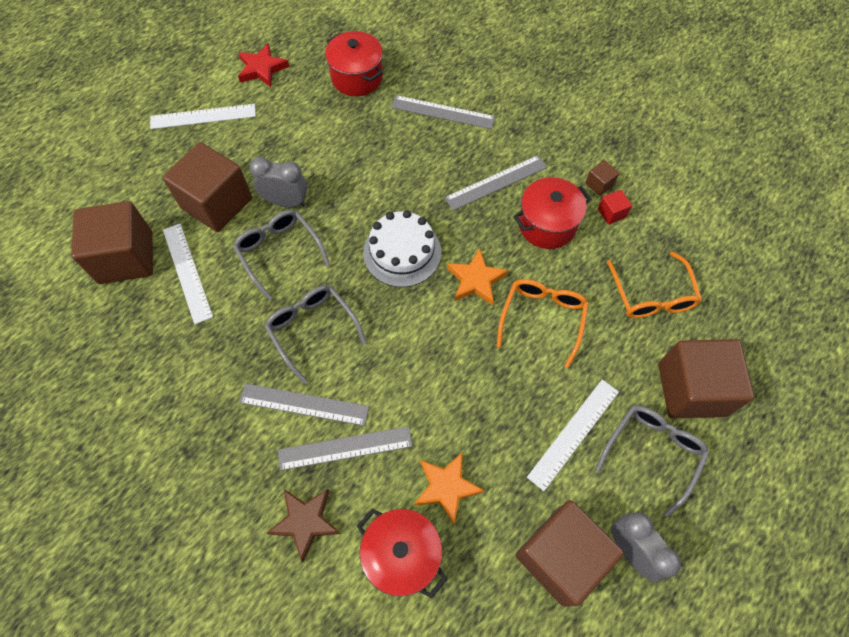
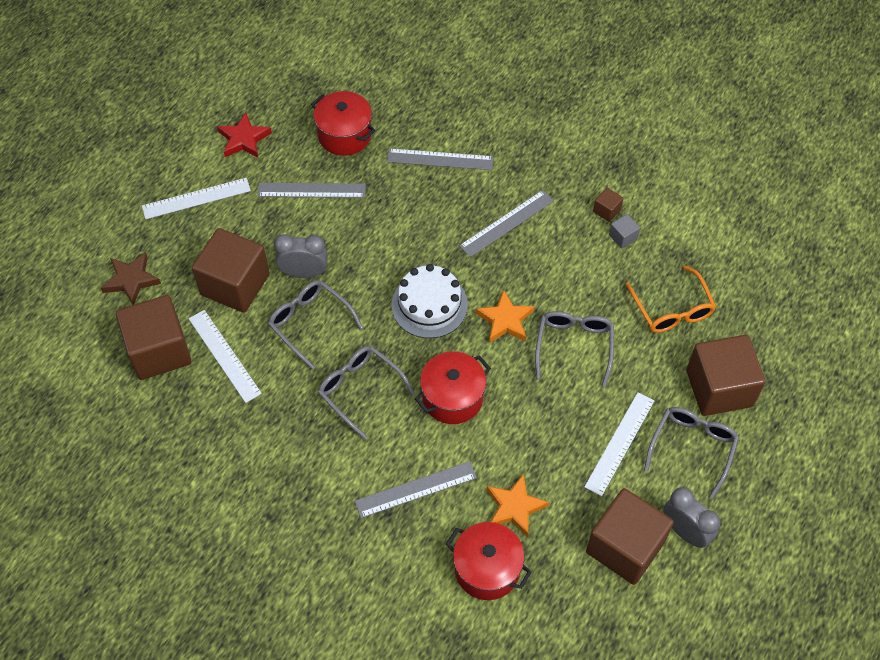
camera: 10 degrees left, 5 degrees down
(304, 404) = (368, 458): grey ruler -> grey ruler (311, 190)
(305, 522) = (395, 557): brown star -> brown star (131, 280)
(542, 318) = (574, 346): orange glasses -> grey glasses
(547, 225) = (563, 257): red pot -> red pot (452, 398)
(611, 213) = (623, 237): red cube -> grey cube

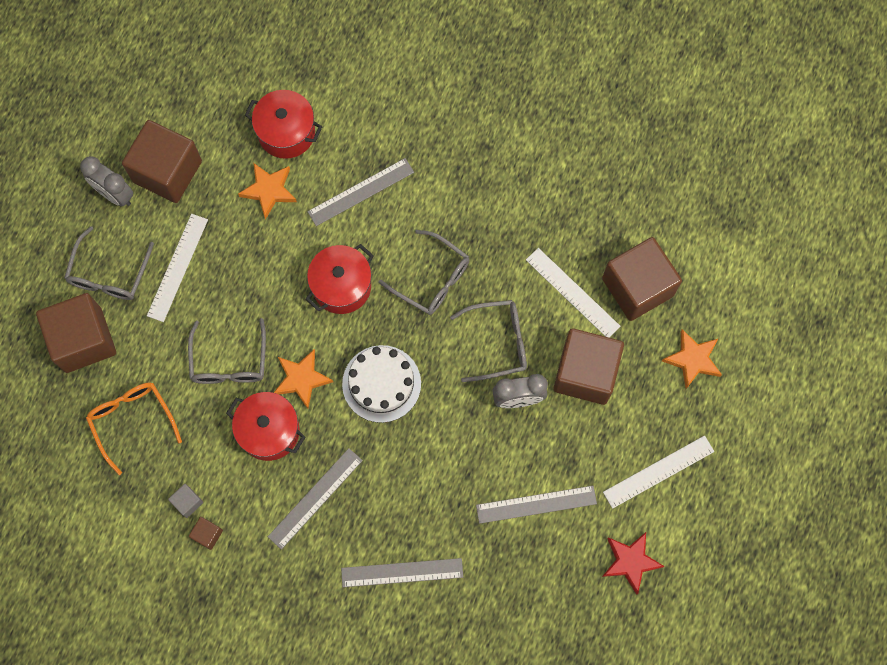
camera: 170 degrees right, 15 degrees up
(131, 280) = (692, 359): brown star -> orange star
(309, 323) = (498, 342): grey glasses -> grey glasses turned 45 degrees counterclockwise
(344, 135) = (517, 588): red pot -> red pot (269, 431)

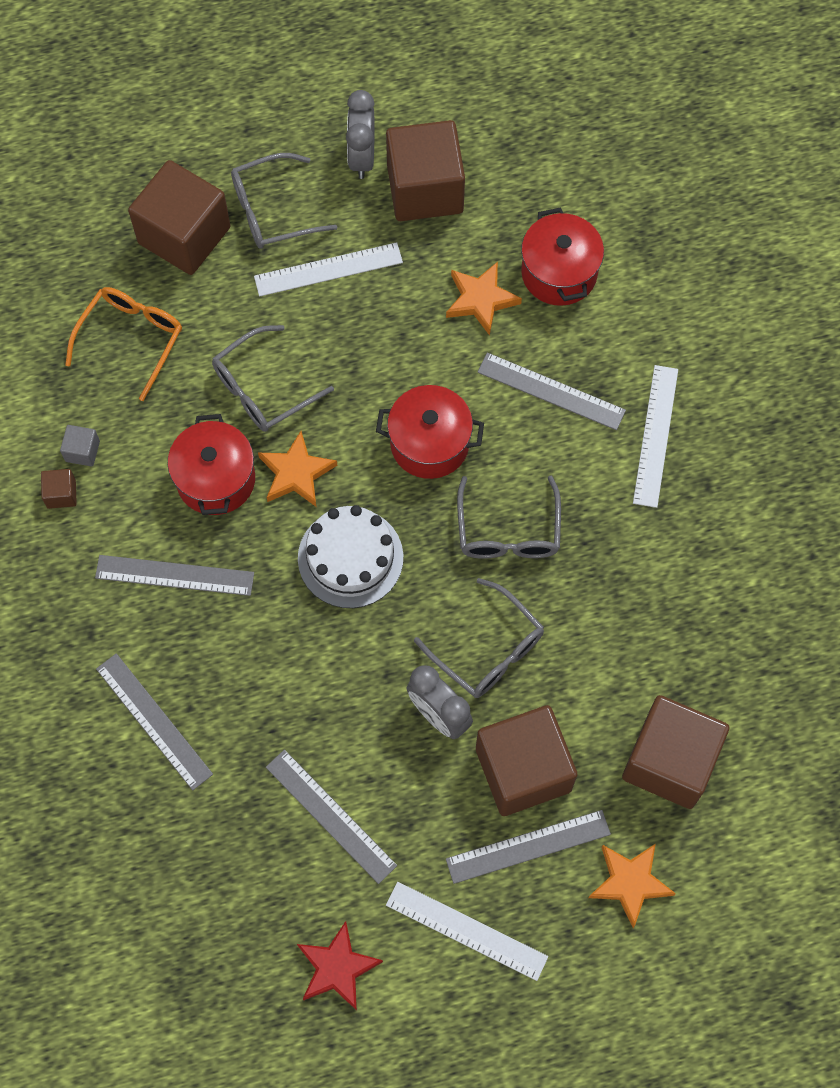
camera: 55 degrees right, 5 degrees down
(572, 293) = (607, 693): white ruler -> white ruler (655, 435)
(633, 402) = (528, 847): none -> grey ruler

